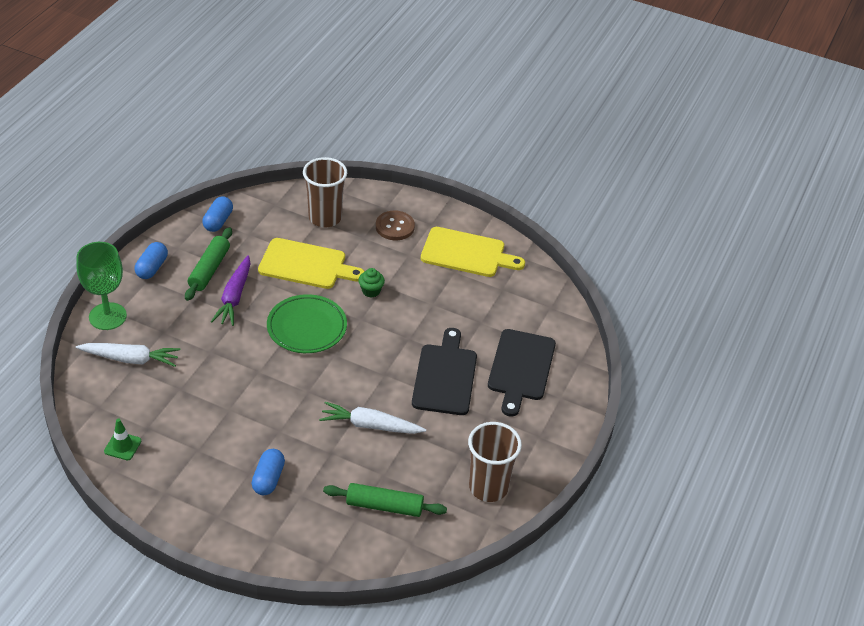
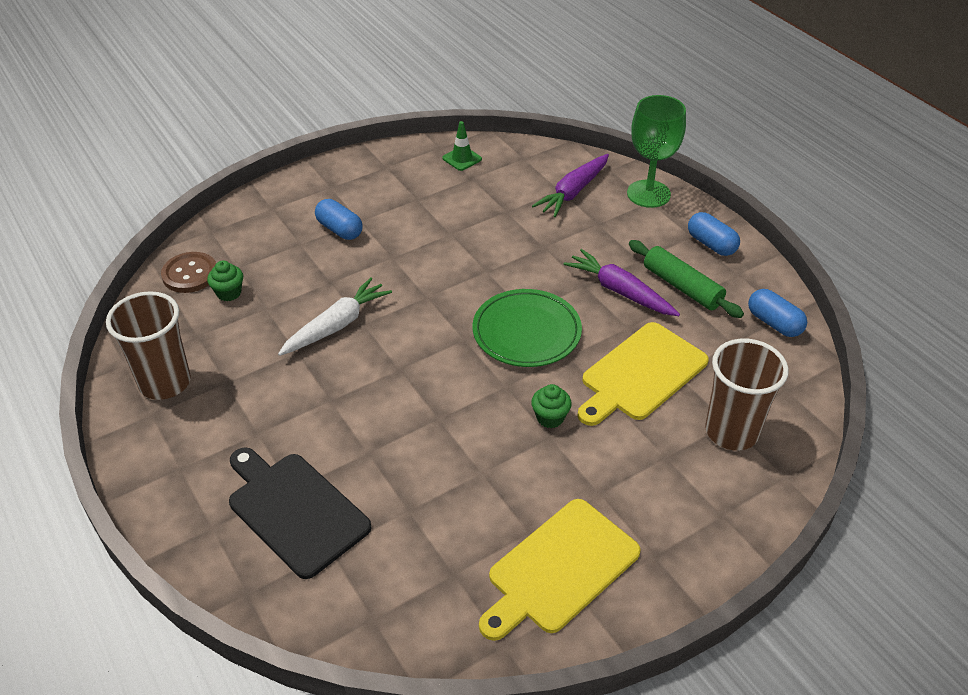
camera: 125 degrees right, 0 degrees up
(130, 359) = (573, 192): white carrot -> purple carrot
(384, 506) = (229, 293): green rolling pin -> green cupcake
(395, 227) = (671, 505): brown button -> brown button (190, 274)
(445, 376) = (349, 423): black cutting board -> none

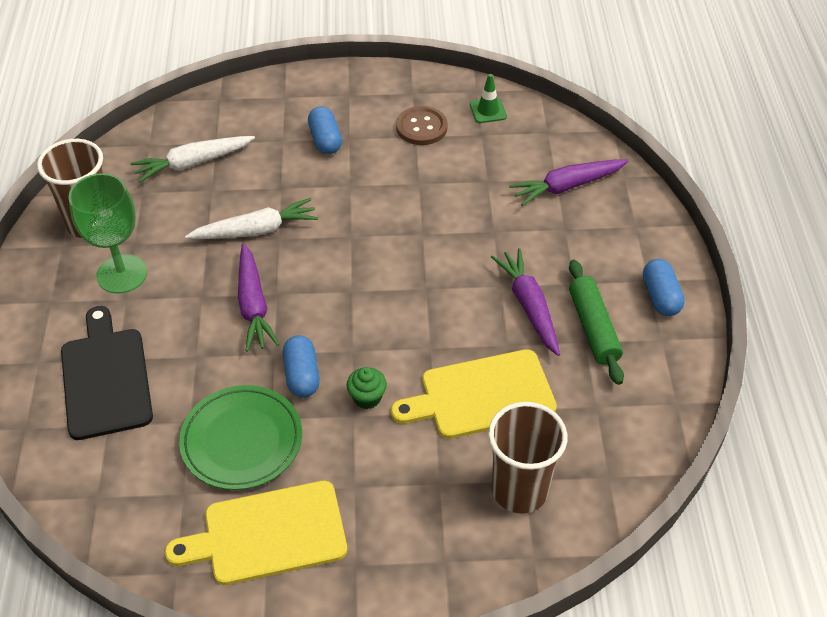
camera: 30 degrees right, 5 degrees up
(190, 274) = (175, 133): brown button -> brown button (421, 127)
(229, 293) = (193, 163): green cupcake -> white carrot
(386, 387) = (253, 305): none -> purple carrot
(526, 332) = (410, 308): green plate -> green plate (242, 441)
(648, 194) = (641, 218): green goblet -> green goblet (122, 274)
(774, 323) = (654, 405): blue capsule -> blue capsule (302, 375)

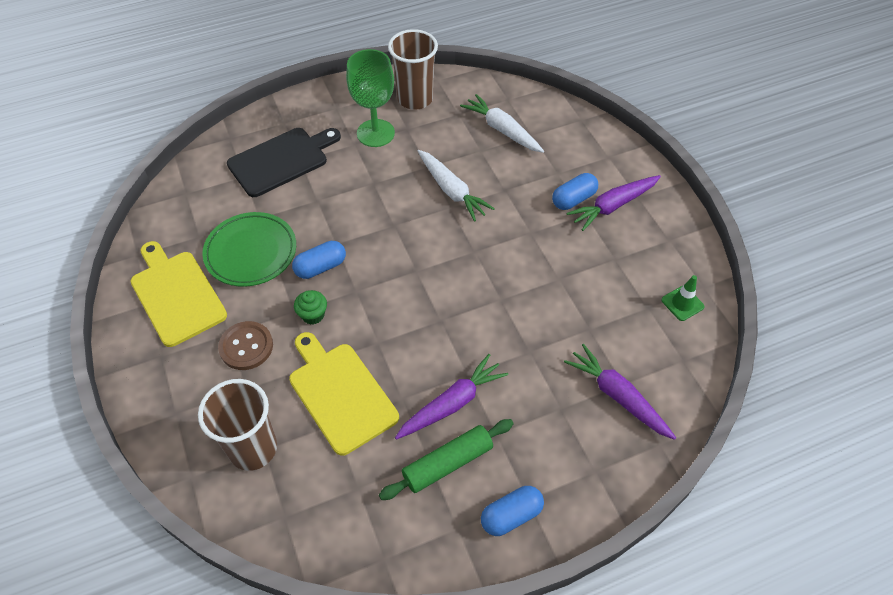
camera: 70 degrees right, 5 degrees up
(253, 305) = (377, 215): purple carrot -> purple carrot (613, 206)
(421, 127) = (629, 260): brown button -> brown button (246, 346)

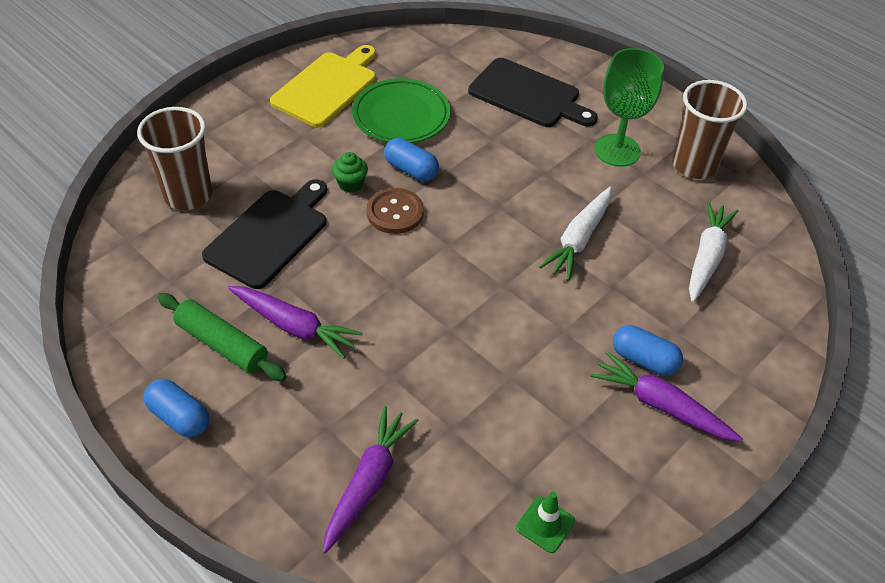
camera: 65 degrees right, 5 degrees down
(246, 346) = (293, 152): brown button -> brown button (395, 212)
(340, 394) = (269, 235): yellow cutting board -> black cutting board

